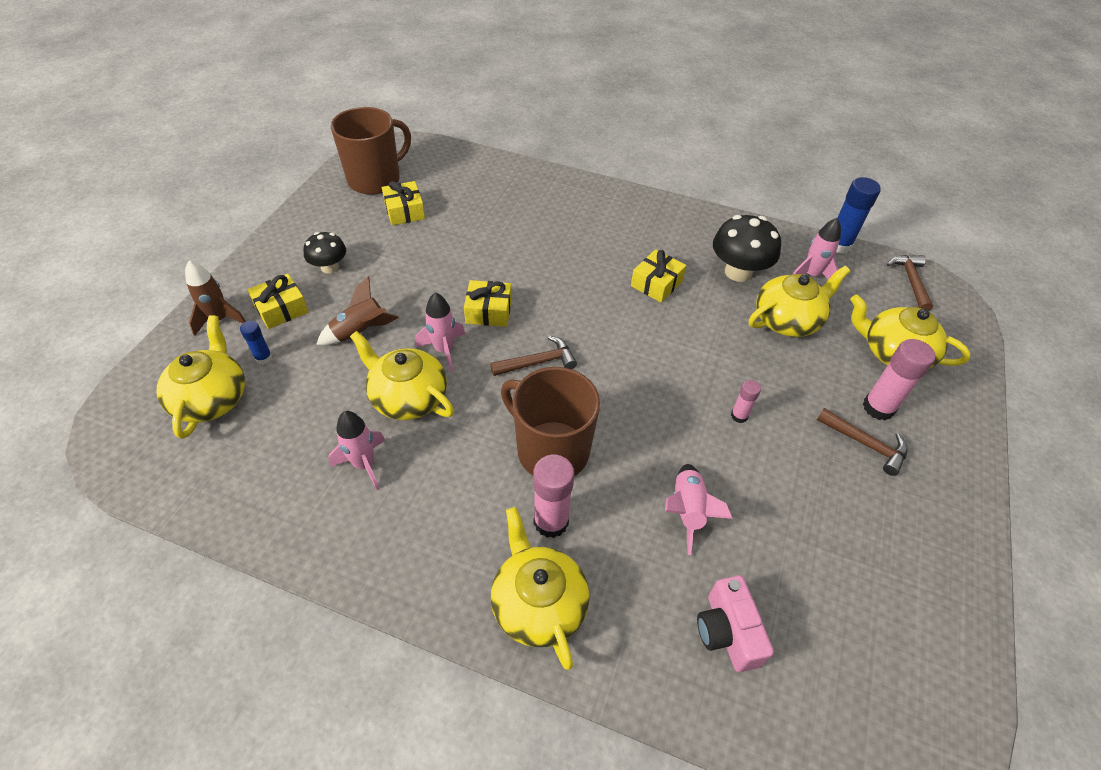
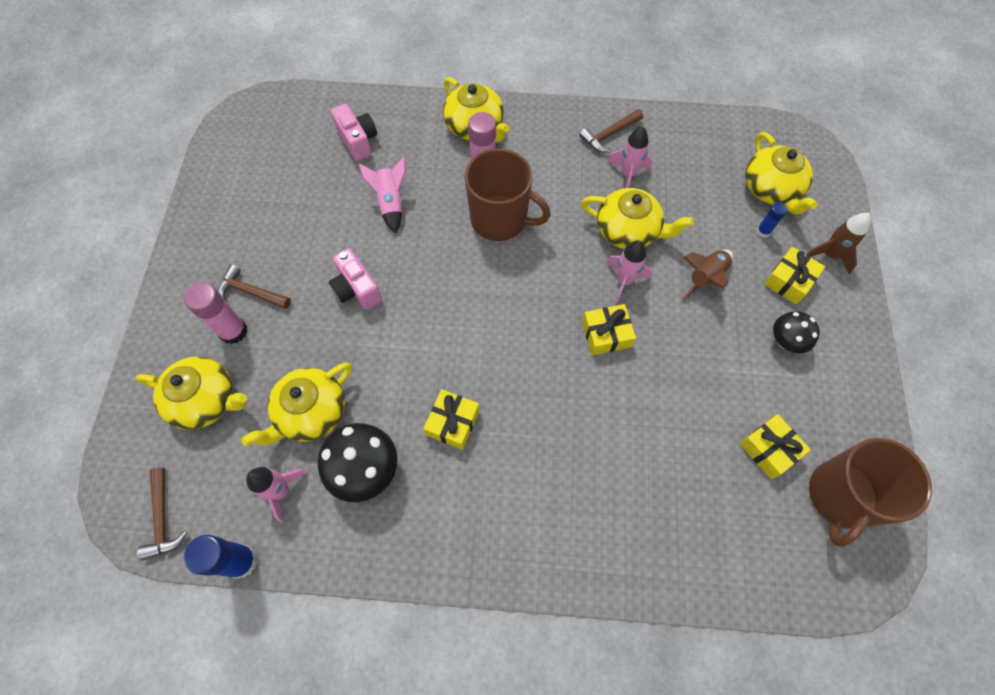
camera: 165 degrees right, 15 degrees up
(538, 362) = (539, 292): brown hammer -> brown hammer (609, 135)
(739, 416) = (356, 289): pink glue stick -> pink camera

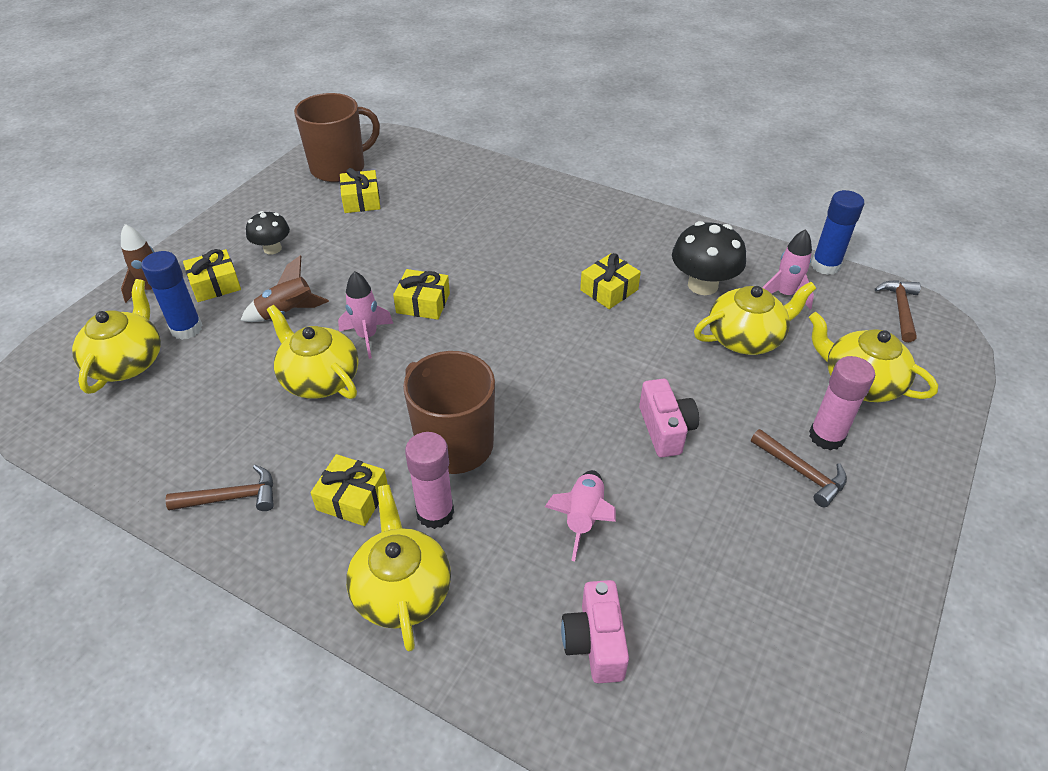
camera: 155 degrees left, 20 degrees down
(538, 161) = (352, 498): none -> yellow gift
(627, 174) = (260, 438): pink rocket -> none
(763, 231) = (186, 329): blue glue stick -> blue glue stick, size x1.83

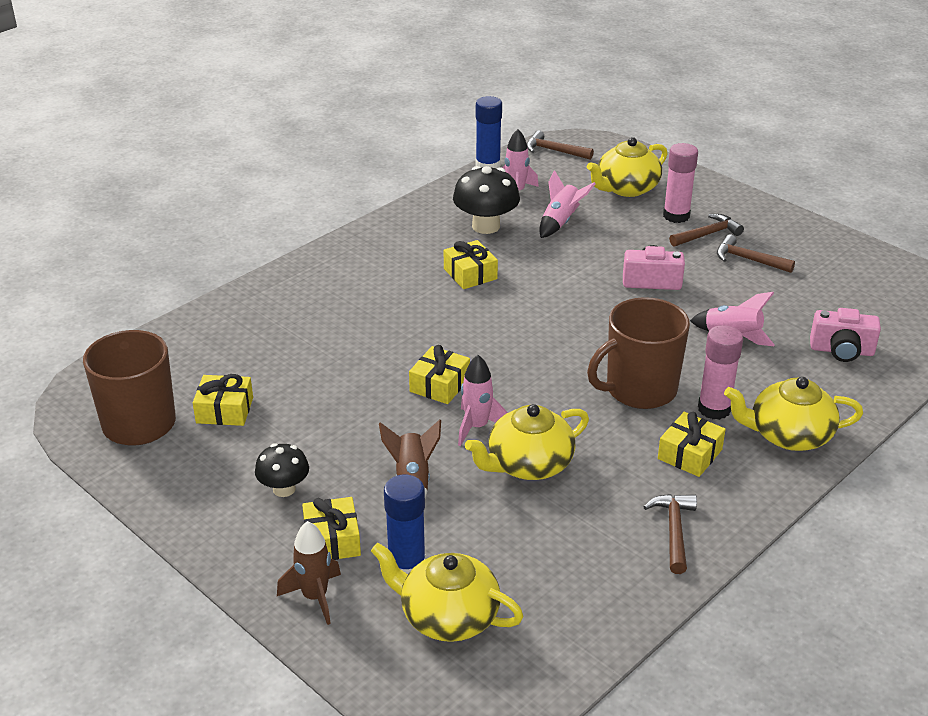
camera: 75 degrees left, 10 degrees down
(746, 338) = (560, 222): yellow teapot -> pink rocket
(765, 521) = (748, 259): none -> brown hammer

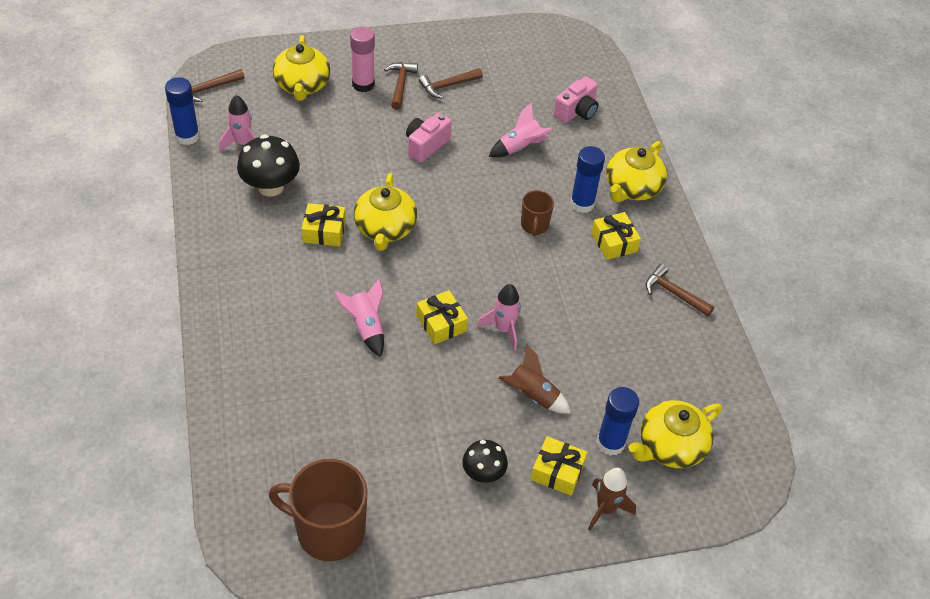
camera: 60 degrees left, 15 degrees up
(224, 410) = (361, 466): yellow gift -> none
(528, 464) = (562, 325): yellow teapot -> yellow teapot (385, 228)
(560, 222) = (308, 145): pink rocket -> pink rocket (366, 327)
(639, 390) = (534, 225): brown mug -> brown mug, size x0.52
(714, 409) = (582, 204): pink glue stick -> blue glue stick

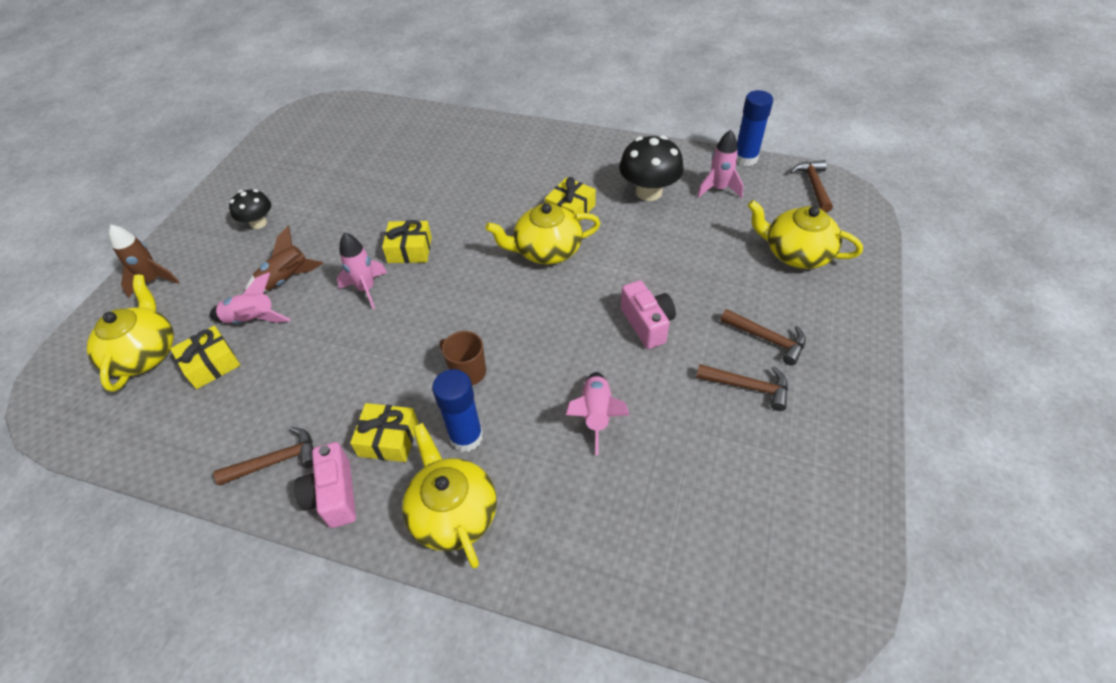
camera: 125 degrees right, 0 degrees up
(329, 530) = (303, 138): brown mug -> none
(363, 84) = (780, 304): pink glue stick -> none
(366, 327) = (446, 203): pink rocket -> pink rocket (252, 320)
(385, 228) = (546, 250): yellow teapot -> yellow teapot turned 45 degrees counterclockwise
(448, 86) = (747, 387): brown hammer -> brown hammer turned 105 degrees clockwise
(557, 471) = (212, 265): yellow gift -> yellow gift (211, 364)
(576, 111) = (632, 522): pink camera -> pink camera (334, 495)
(610, 443) = (194, 312): blue glue stick -> none

